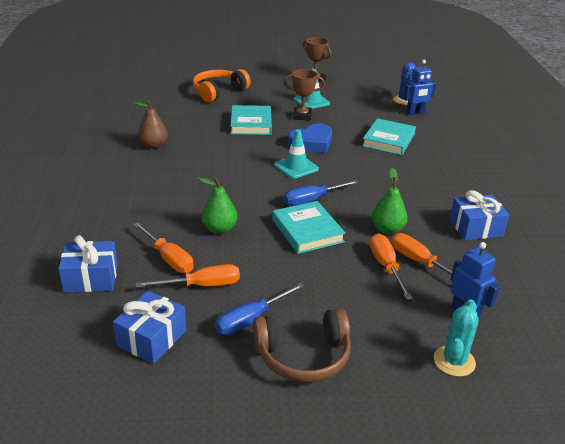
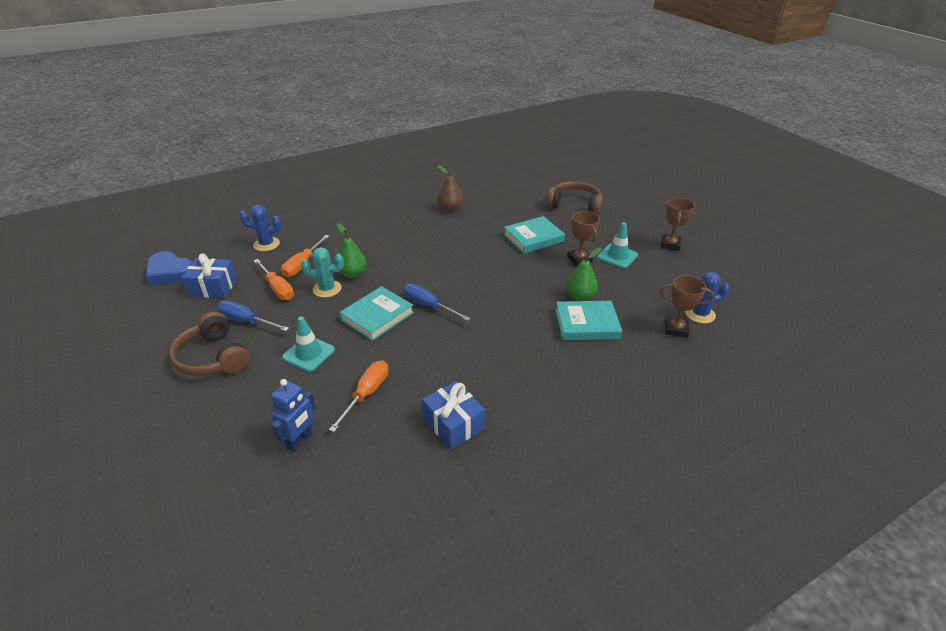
camera: 65 degrees right, 5 degrees up
(91, 278) = (266, 244): blue gift -> blue cactus
(218, 92) = (575, 205): orange headphones -> brown headphones
(296, 167) = (478, 282): turquoise traffic cone -> turquoise traffic cone (308, 353)
(311, 143) = (530, 279): blue heart -> blue heart (170, 273)
(386, 266) = (348, 374): orange screwdriver -> none
(387, 229) = (409, 362): green pear -> green pear (580, 297)
(415, 113) = (676, 329): blue robot -> brown trophy
(454, 361) = (229, 444): turquoise cactus -> turquoise cactus (327, 289)

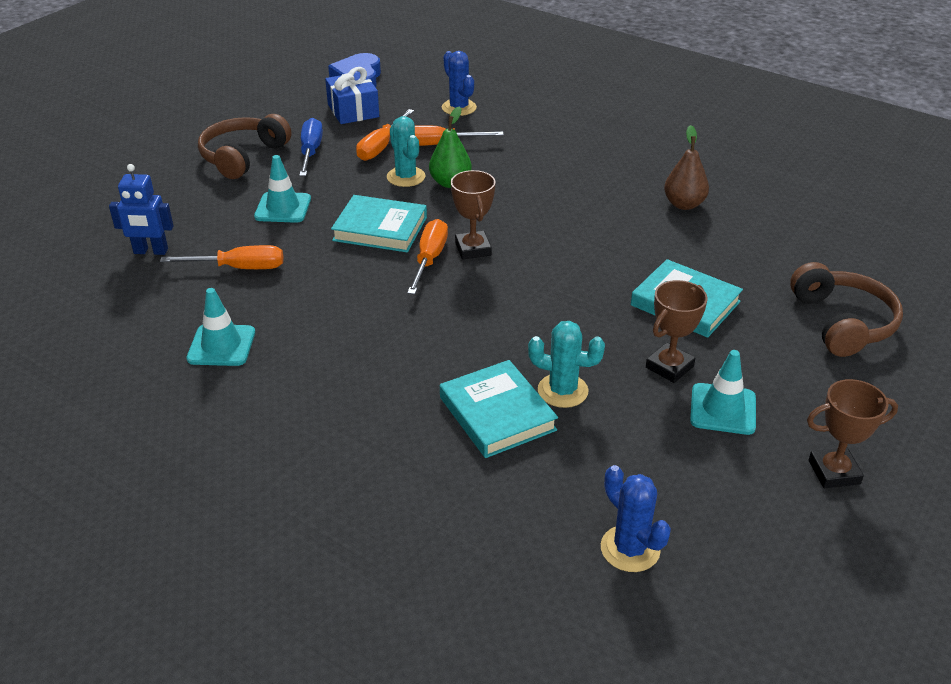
camera: 65 degrees right, 0 degrees up
(428, 306) = (429, 259): blue screwdriver -> orange screwdriver
(453, 424) = (221, 345): blue gift -> turquoise traffic cone
(580, 297) = (562, 391): green pear -> turquoise cactus
(676, 329) = (560, 522): brown trophy -> brown trophy (473, 249)

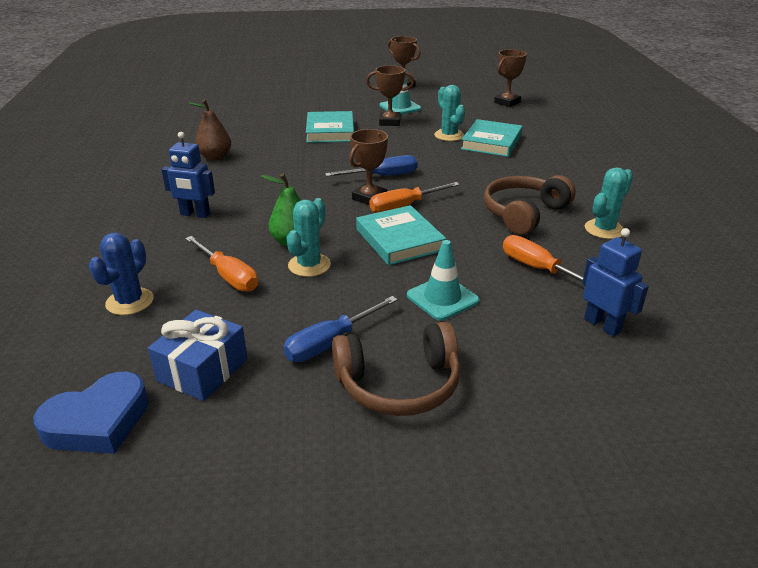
camera: 130 degrees left, 5 degrees down
(221, 345) = (604, 229): turquoise traffic cone -> turquoise cactus
(381, 147) = (269, 305): orange screwdriver -> none
(509, 279) = (383, 176): none -> blue screwdriver
(558, 159) = (195, 214): none -> blue robot
(630, 549) = (507, 102): blue cactus -> brown trophy
(842, 322) = (292, 101): brown headphones -> brown headphones (523, 213)

